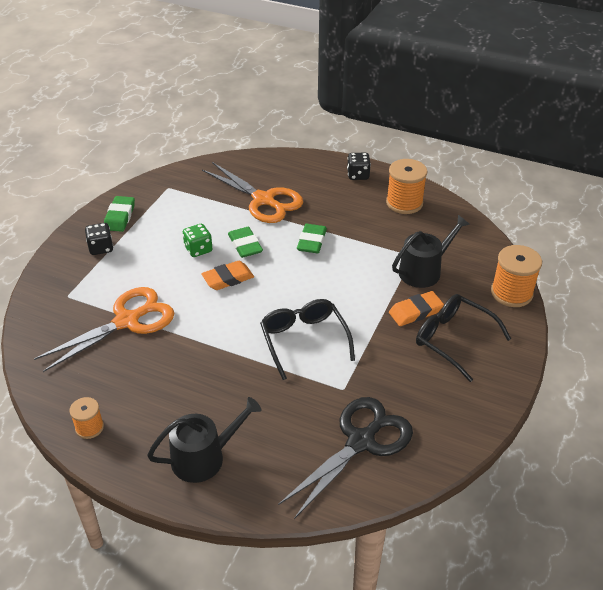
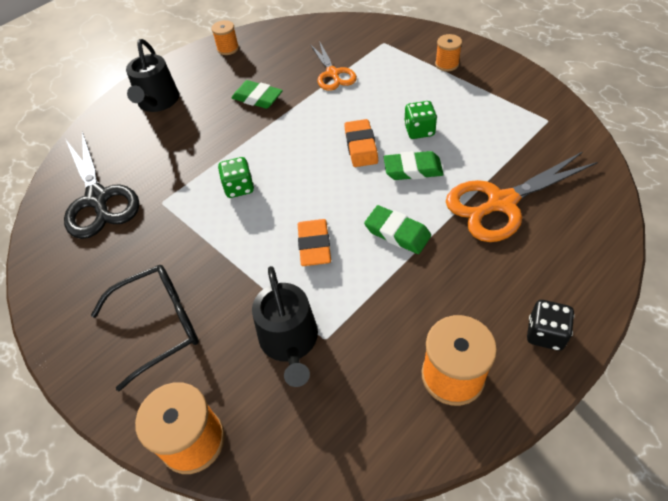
camera: 115 degrees right, 10 degrees up
(101, 248) = (447, 64): black dice -> orange spool
(120, 217) = (497, 79): green eraser -> green eraser (257, 98)
(127, 321) = (332, 74): orange scissors -> orange scissors, size x0.62
(304, 341) = (239, 187): black glasses -> green dice
(415, 312) = (224, 302): orange eraser -> orange eraser (314, 245)

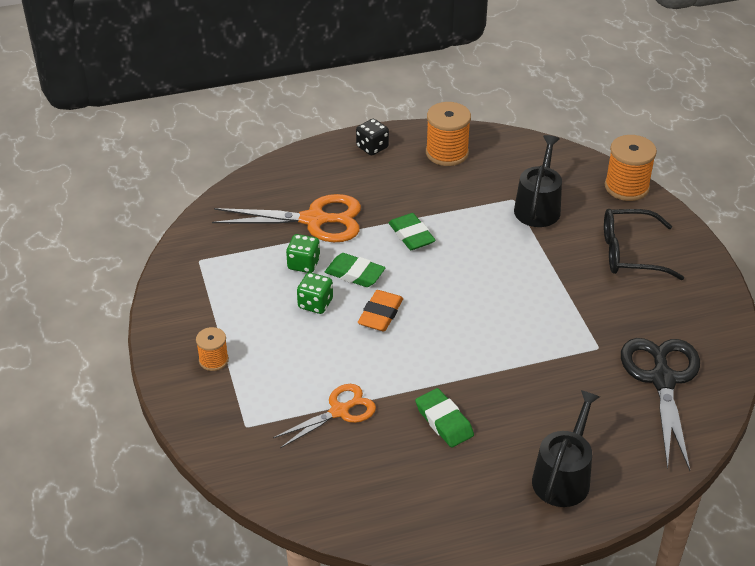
camera: 155 degrees left, 10 degrees down
(228, 48) = (436, 523): orange spool -> none
(239, 187) = (518, 328): green dice -> green dice (303, 264)
(314, 245) = (482, 254): orange eraser -> none
(332, 74) = (339, 411): orange scissors -> orange scissors turned 45 degrees clockwise

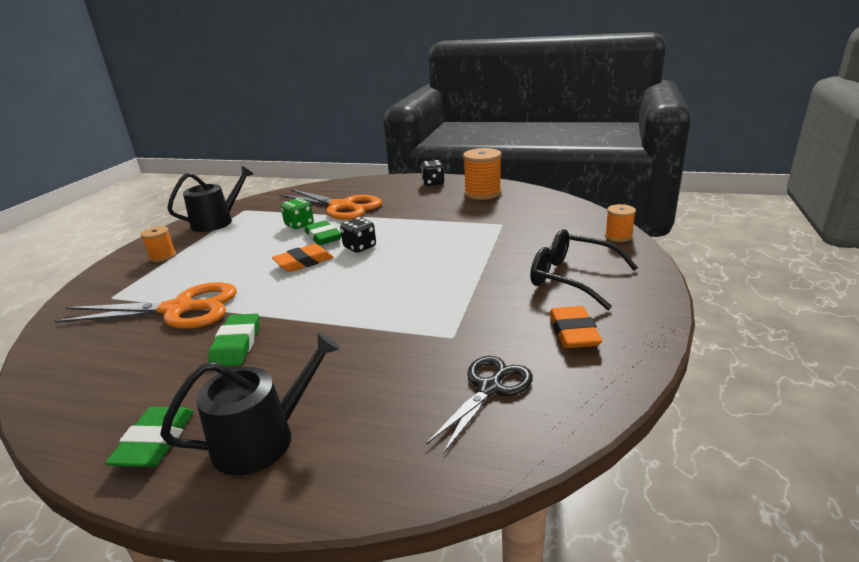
camera: 35 degrees right, 15 degrees down
(315, 304) = (272, 245): green dice -> none
(339, 411) = (179, 309): orange scissors -> orange scissors, size x1.60
(411, 235) = (394, 227): green eraser -> green eraser (155, 442)
(411, 276) = (360, 247): none -> black dice
(538, 207) = (518, 232): black watering can -> black watering can (217, 222)
(626, 187) = (618, 236): orange spool -> orange spool, size x0.58
(662, 380) = (489, 388): black scissors -> black scissors, size x0.62
(674, 310) = (573, 332): none -> orange eraser

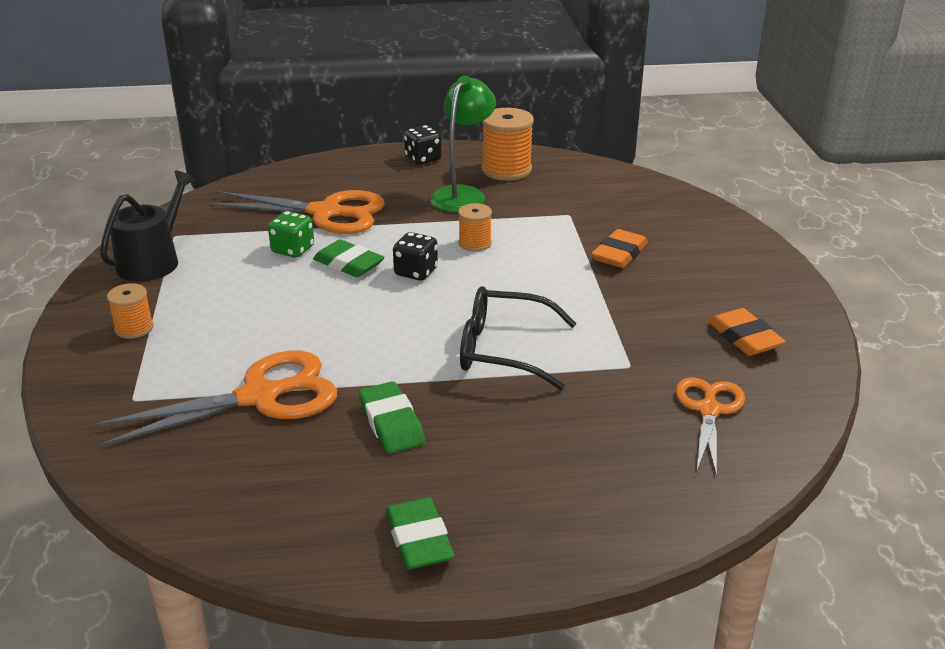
camera: 25 degrees left, 5 degrees up
(263, 438) = (532, 507): black watering can -> none
(304, 262) = (361, 304): orange eraser -> orange eraser (619, 254)
(438, 205) = (462, 194): none -> green lamp
(489, 388) = (709, 410): black scissors -> orange scissors
(573, 278) = (701, 276): black glasses -> black glasses (504, 350)
(618, 236) = (713, 215): orange spool -> orange spool (475, 243)

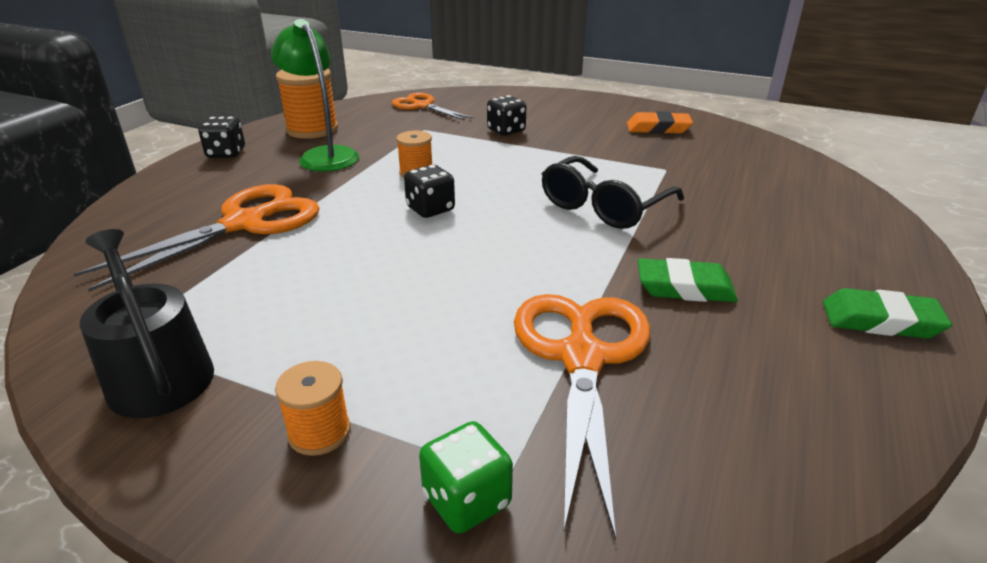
camera: 60 degrees left, 0 degrees up
(293, 250) = (291, 261): green dice -> green dice (466, 500)
(348, 264) = (368, 237): green eraser -> none
(619, 254) = (506, 130): orange eraser -> black dice
(709, 410) = (740, 162): orange scissors -> orange scissors (422, 106)

